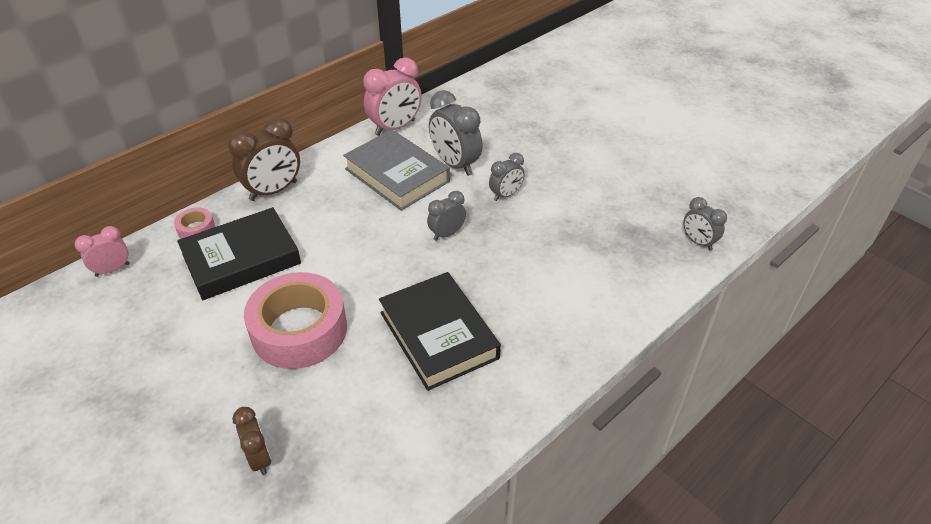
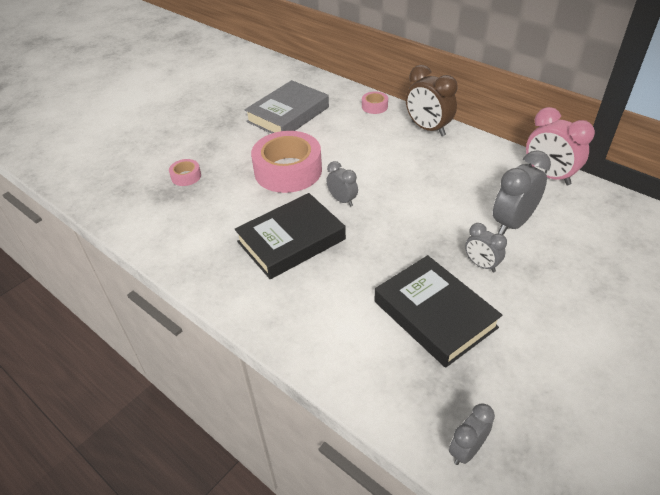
camera: 85 degrees right, 0 degrees up
(112, 270) = (328, 87): pink clock -> none
(241, 259) = (350, 131): black book -> black book (434, 314)
(259, 458) = (186, 176): brown clock -> pink tape
(397, 175) = (477, 188): grey book -> grey book (288, 114)
(447, 234) = (410, 230): grey clock -> grey clock (342, 200)

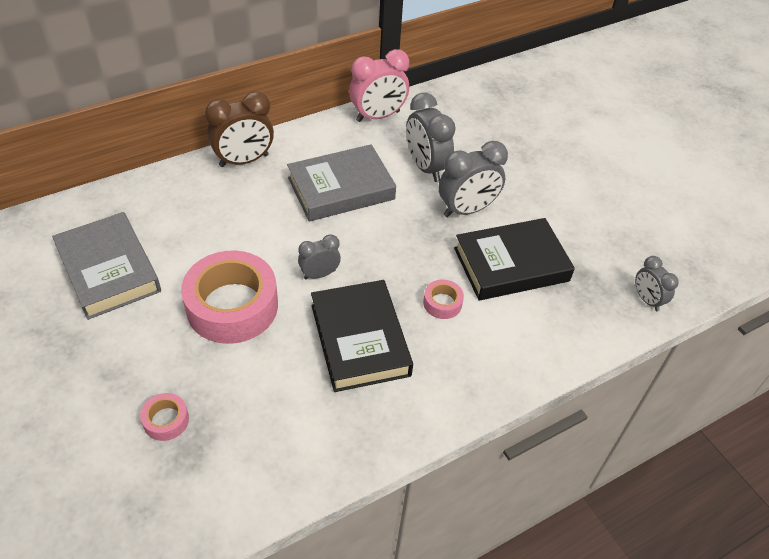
camera: 75 degrees left, 5 degrees up
(374, 106) = (163, 185): pink tape -> pink tape (442, 303)
(441, 183) = (341, 188): none -> grey book
(481, 264) = (467, 210): grey clock -> grey clock, size x1.71

